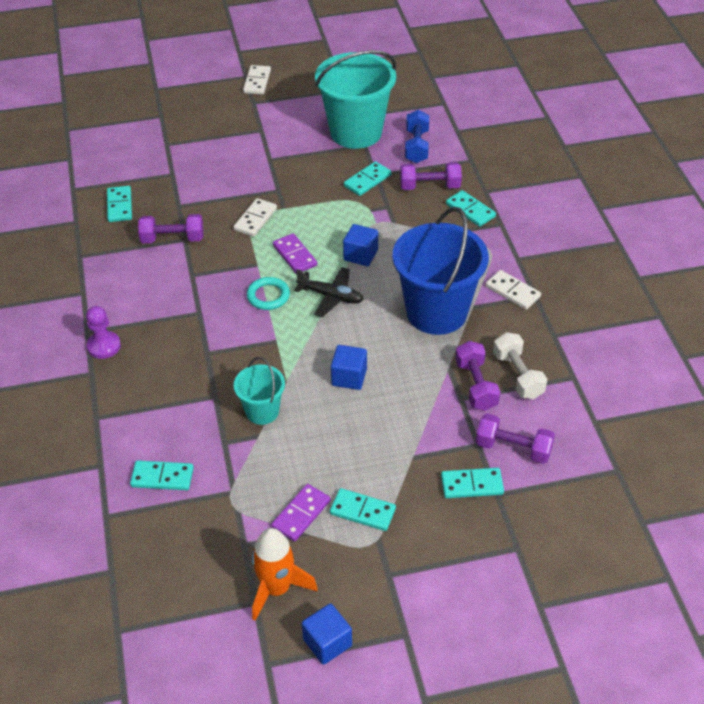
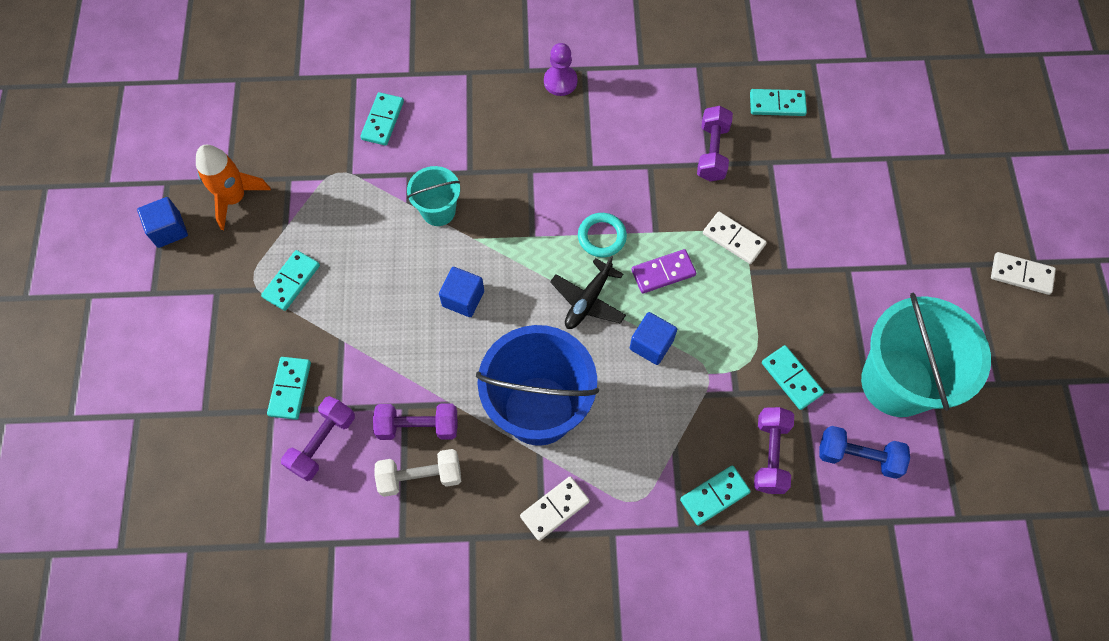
camera: 100 degrees right, 20 degrees up
(301, 514) = (305, 228): purple domino -> none

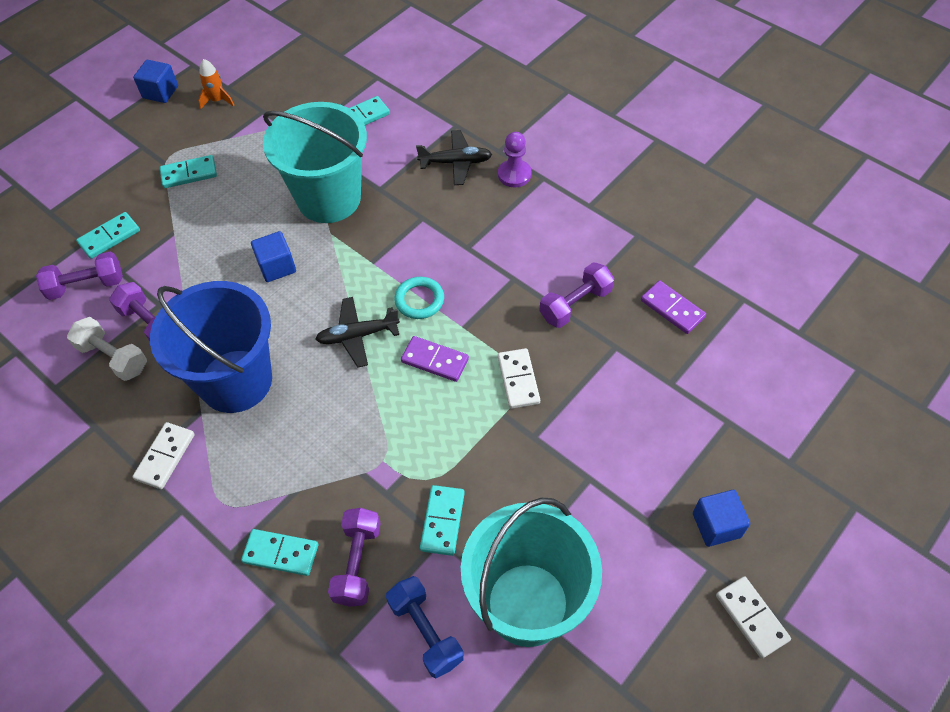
camera: 45 degrees right, 10 degrees down
(234, 198) = (217, 100): orange rocket -> orange rocket, size x0.61
(438, 211) = (329, 198): turquoise bucket -> turquoise bucket, size x1.97
(504, 104) = (456, 162): none -> black plane
(554, 509) = (165, 457): white domino -> white domino turned 75 degrees counterclockwise
(651, 344) = (365, 403): blue cube -> blue cube (716, 525)
(770, 455) = (358, 563): purple dumbbell -> purple dumbbell turned 45 degrees counterclockwise
(777, 104) = (672, 309): turquoise domino -> purple domino

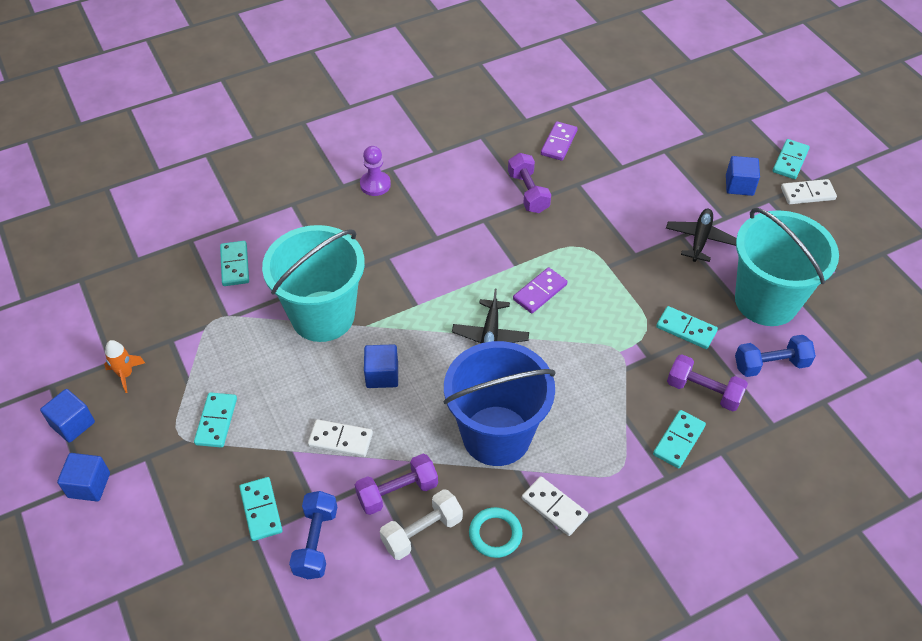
camera: 70 degrees left, 5 degrees down
(86, 285) = (316, 542): purple dumbbell -> blue dumbbell
(107, 125) = (89, 485): none -> blue cube
(419, 300) = (474, 284): turquoise ring -> turquoise ring (495, 534)
(456, 162) = (337, 217): black plane -> black plane (700, 239)
(518, 380) = (581, 247): white domino -> white domino (340, 439)
(672, 309) = (559, 143): purple domino -> purple domino turned 45 degrees counterclockwise
(804, 580) = (790, 161): none -> turquoise domino

